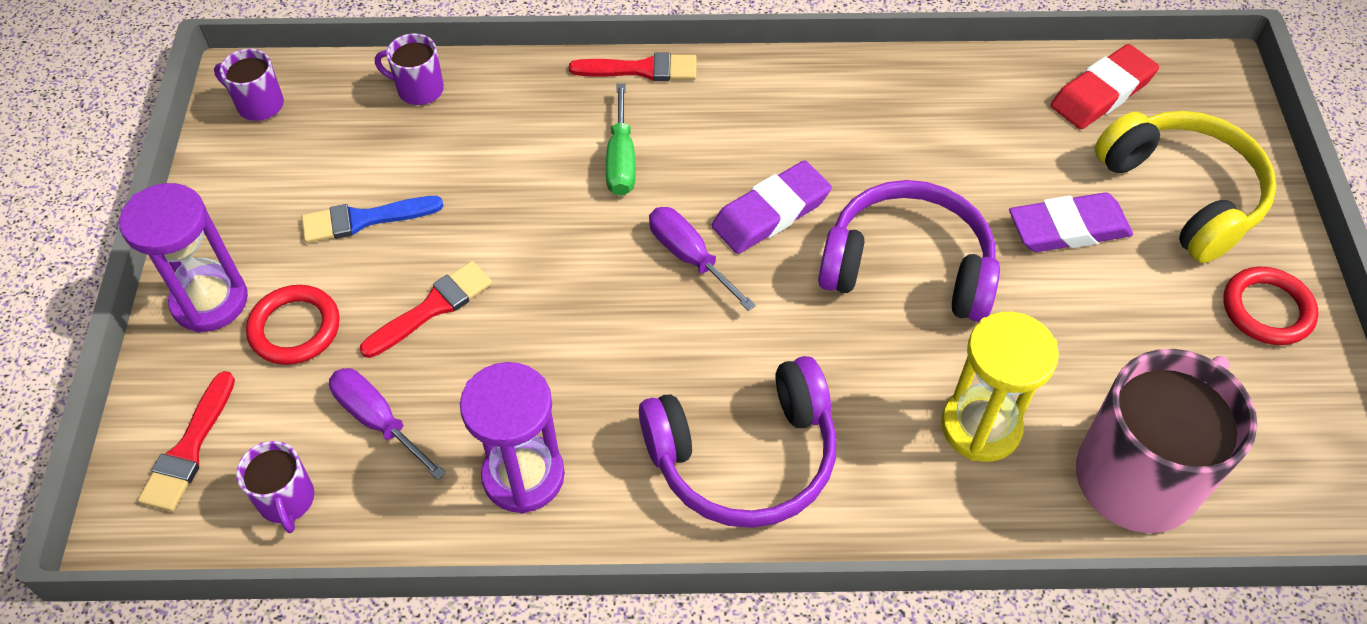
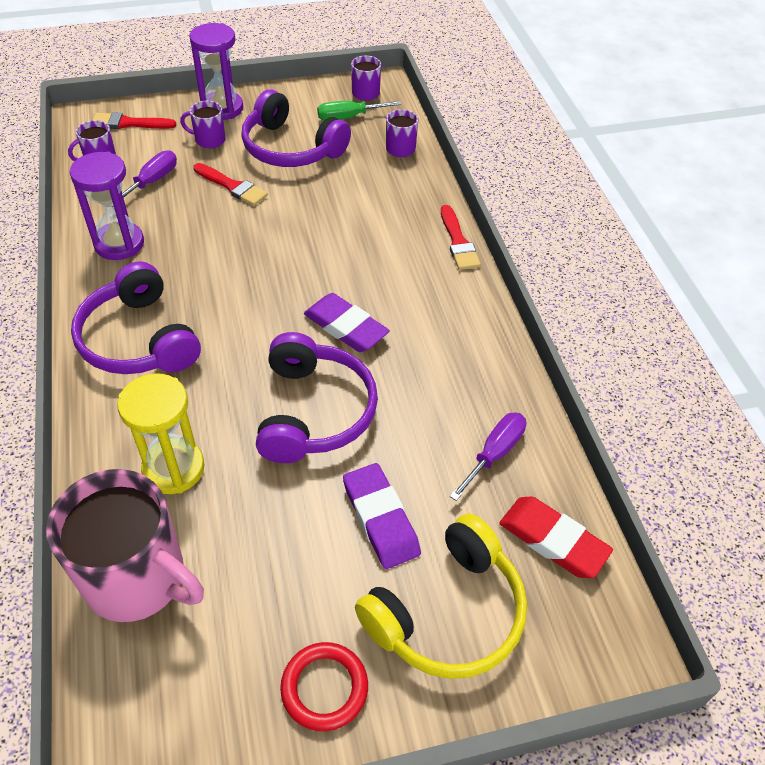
camera: 75 degrees right, 5 degrees down
(295, 328) = (209, 140): red ring -> purple mug
(364, 219) = (291, 148): blue brush -> purple headphones
(621, 160) = (371, 245): green screwdriver -> green screwdriver (348, 117)
(689, 257) = (296, 290): purple screwdriver -> purple screwdriver (494, 453)

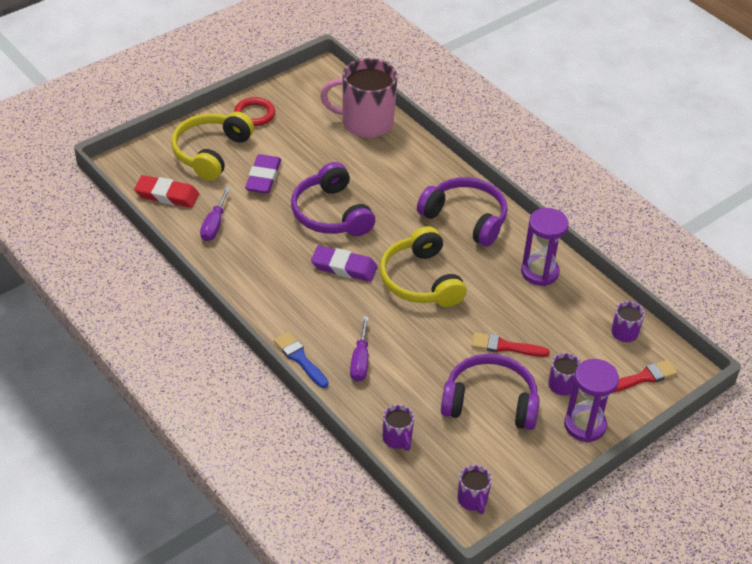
camera: 155 degrees right, 5 degrees down
(152, 181) = (567, 328): purple screwdriver -> purple screwdriver (360, 361)
(173, 468) = (386, 165): yellow hourglass -> none
(263, 280) = (421, 280): none -> yellow headphones
(348, 117) = (466, 459): green screwdriver -> none
(381, 518) = (263, 177): purple eraser -> purple eraser turned 60 degrees clockwise
(458, 242) = (300, 358): red brush -> blue brush

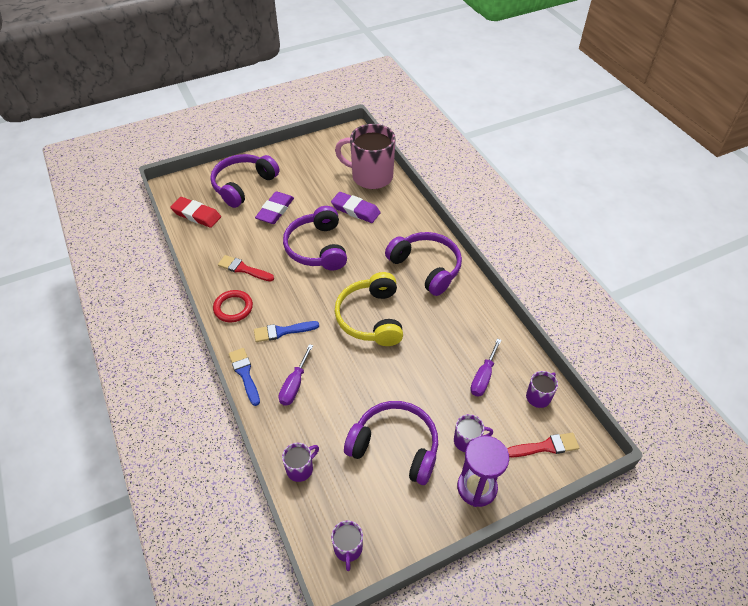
camera: 15 degrees right, 5 degrees up
(211, 153) = (243, 185): yellow headphones -> purple headphones
(214, 225) = (222, 244): purple screwdriver -> purple screwdriver (483, 377)
(254, 114) = (288, 159): red ring -> red ring (233, 308)
(325, 309) = (282, 331): none -> blue brush
(344, 267) = (311, 296): purple eraser -> purple eraser (355, 210)
(397, 439) = (300, 469): purple mug -> purple mug turned 120 degrees counterclockwise
(505, 346) = (425, 392): red brush -> red brush (243, 269)
(539, 272) = (476, 326): purple hourglass -> none

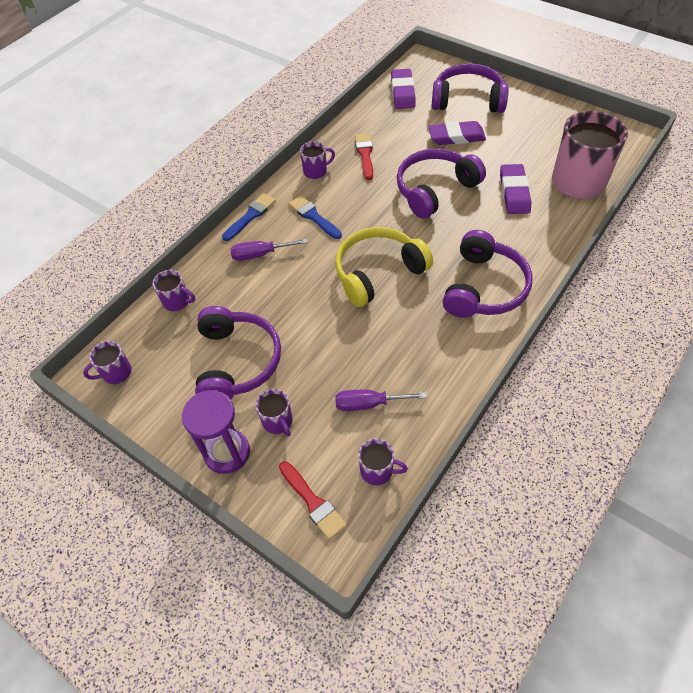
camera: 65 degrees right, 5 degrees up
(196, 215) = (403, 92): red eraser -> purple eraser
(233, 308) = (316, 171): red ring -> purple mug

